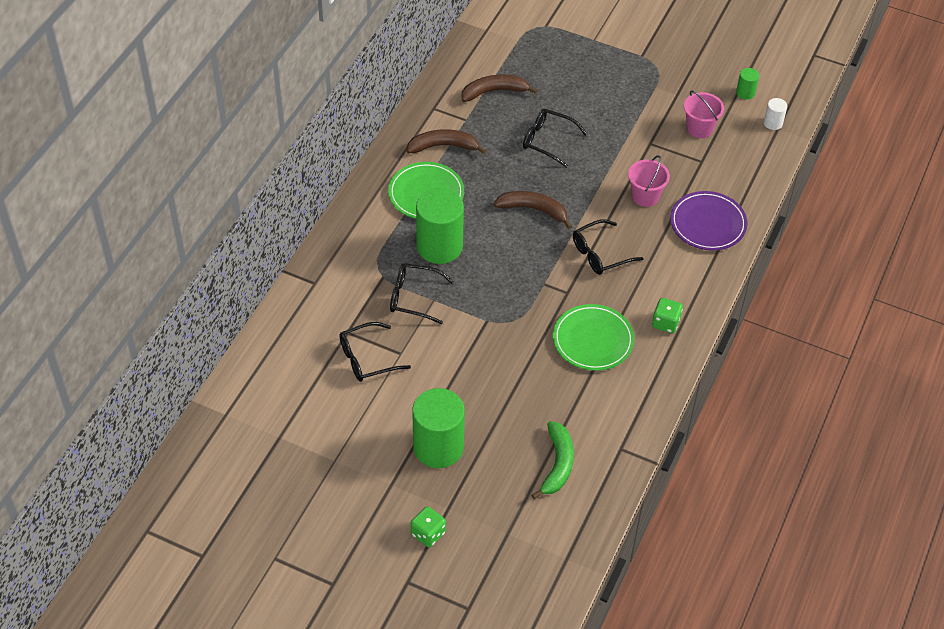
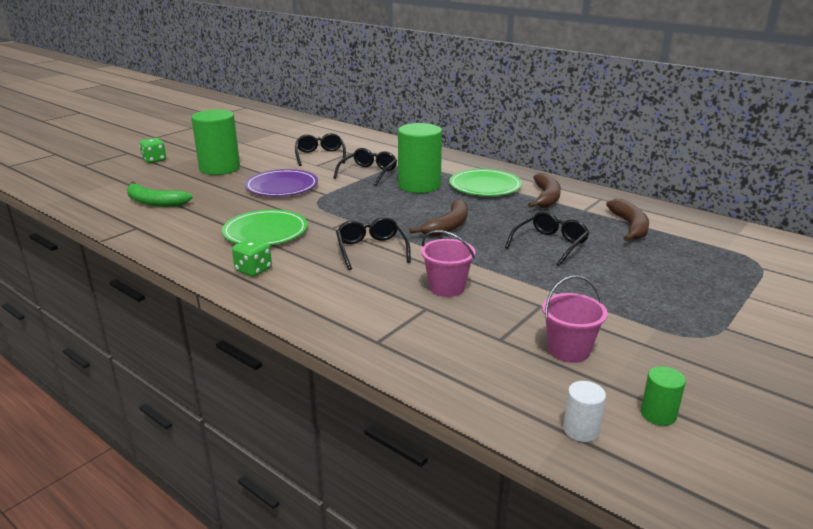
camera: 105 degrees right, 25 degrees down
(708, 223) = (383, 323): purple plate -> purple plate (282, 186)

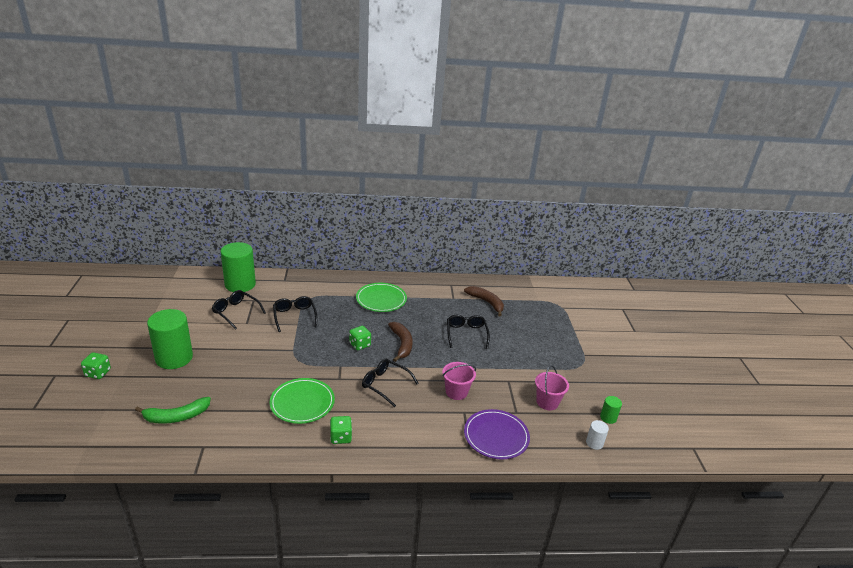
camera: 45 degrees left, 5 degrees up
(282, 186) = (252, 356): purple plate -> purple plate (496, 436)
(398, 211) = (360, 345): none -> green dice
(419, 185) = (342, 315): green cylinder -> green cylinder (240, 284)
(546, 197) = (424, 295): brown banana -> none

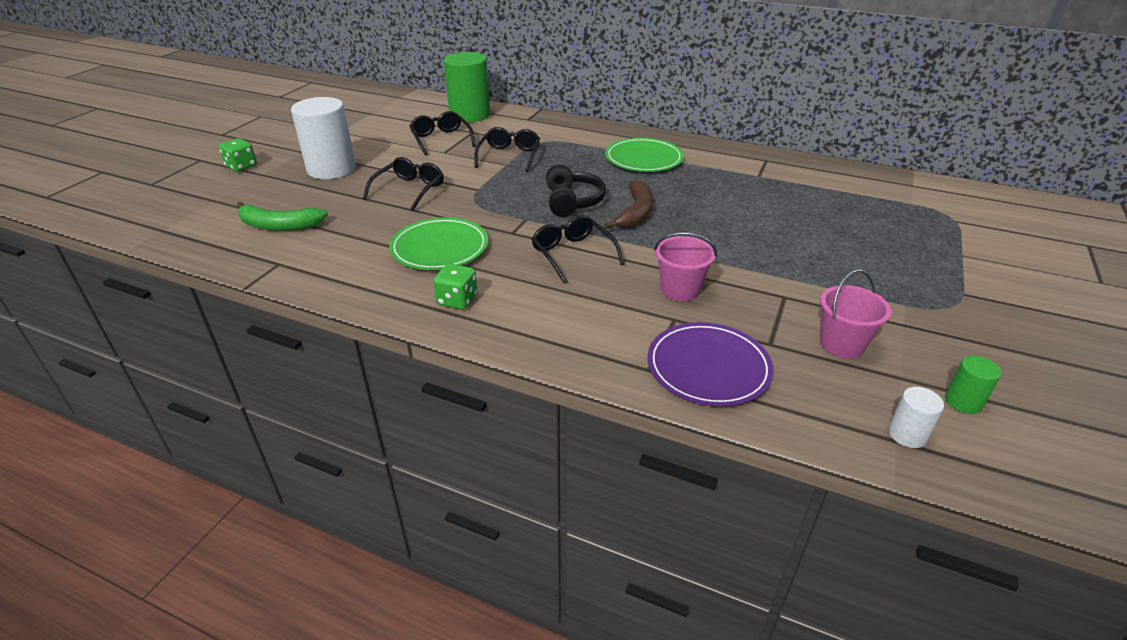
camera: 30 degrees right, 5 degrees up
(174, 358) = (331, 169): green cylinder -> white cylinder
(360, 345) = (572, 201): green dice -> black headphones
(466, 334) = (750, 221): black glasses -> black glasses (409, 190)
(486, 302) = (813, 190): brown banana -> none

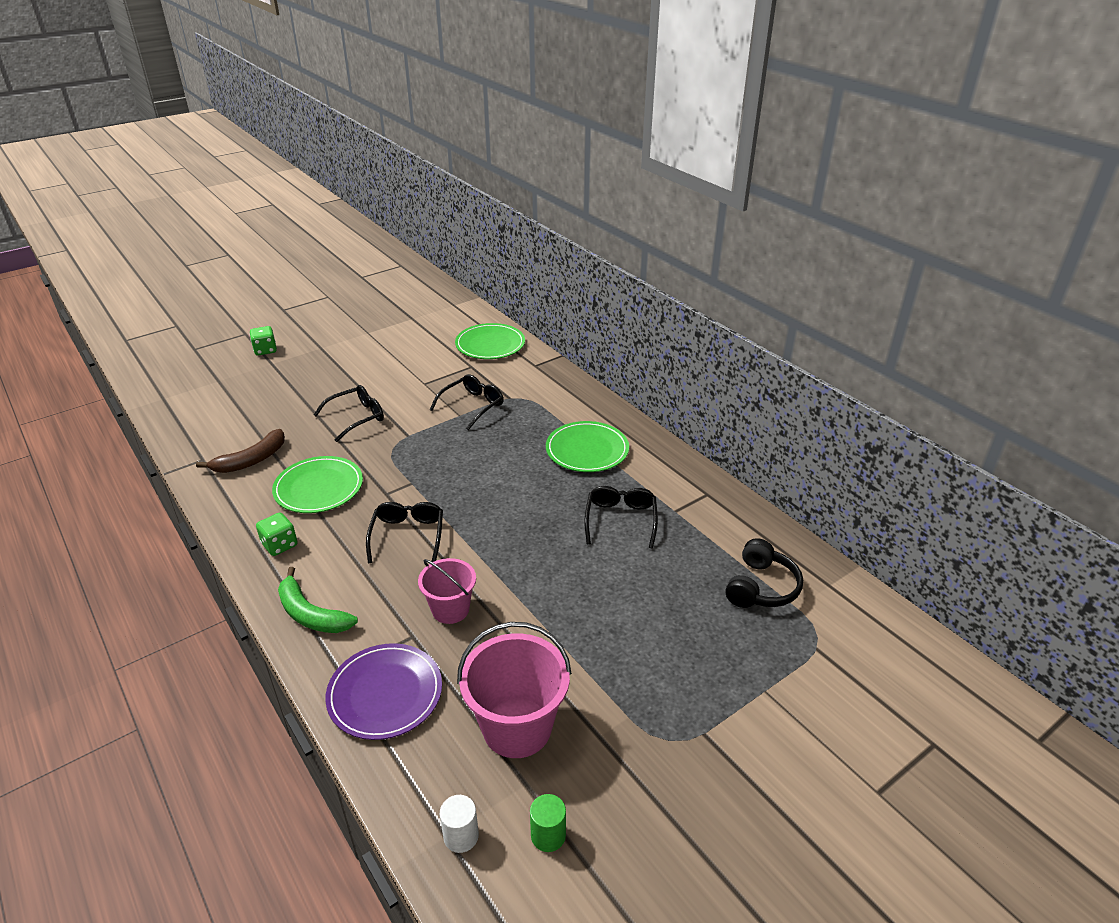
camera: 30 degrees right, 0 degrees up
(279, 226) = (235, 422): green banana -> green banana (311, 614)
(331, 169) = (323, 374): white cylinder -> none
(441, 139) = (436, 368): black glasses -> black glasses (620, 520)
(470, 115) = (490, 344): green cylinder -> green plate
(572, 201) = (469, 478): black headphones -> black headphones (761, 587)
(636, 213) = (508, 511): brown banana -> brown banana (251, 460)
(842, 344) = (517, 727): pink bucket -> pink bucket, size x1.62

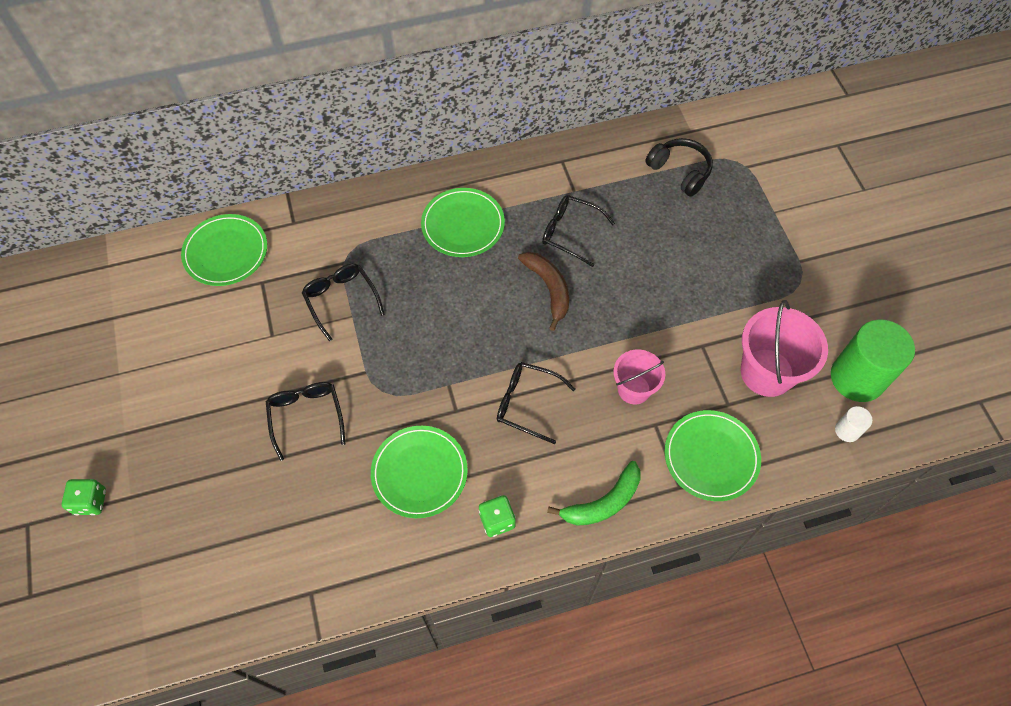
camera: 70 degrees left, 25 degrees up
(251, 460) = (337, 537): brown banana -> brown banana (548, 288)
(385, 694) = (711, 457): purple plate -> green plate
(548, 835) = (857, 378): green cylinder -> green cylinder, size x2.24

